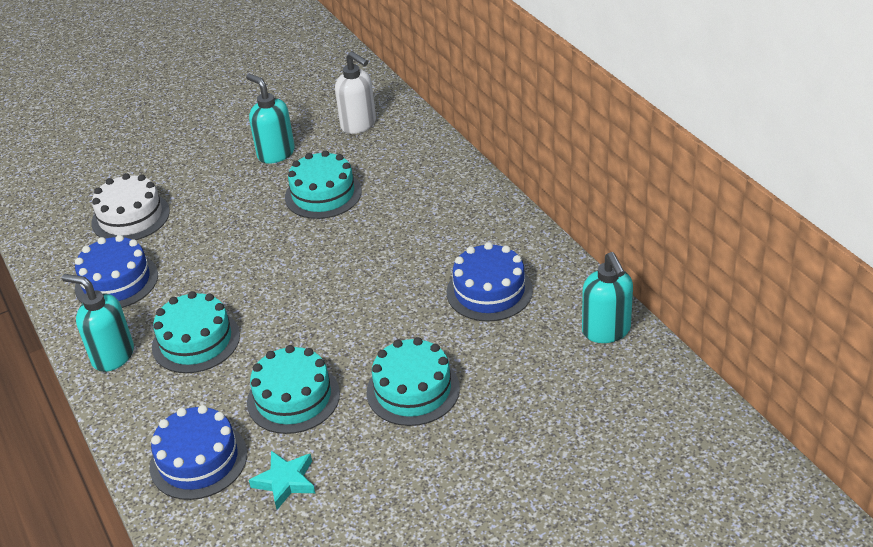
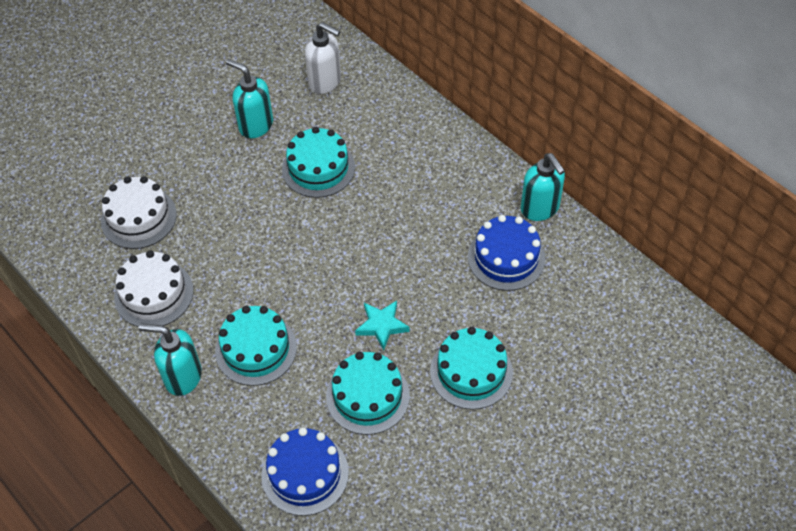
camera: 15 degrees left, 15 degrees up
(116, 281) = (154, 294): blue cake -> white cake
(285, 482) = (390, 482): turquoise star -> turquoise star (382, 326)
(606, 331) = (619, 286): turquoise soap dispenser -> turquoise soap dispenser (540, 208)

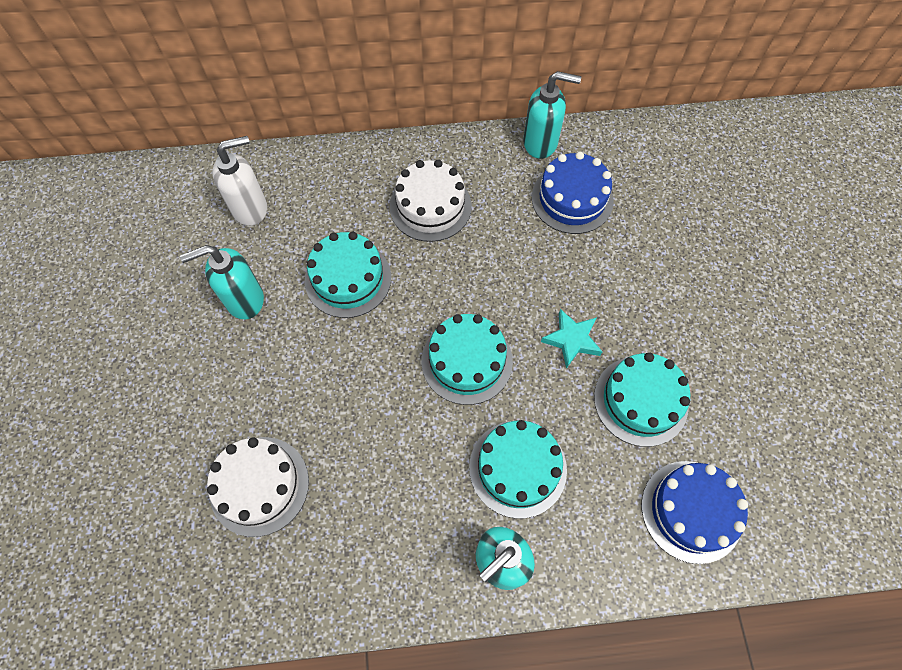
camera: 55 degrees left, 10 degrees up
(154, 294) = (372, 529): white cake -> white cake (430, 206)
(471, 372) = (671, 300): turquoise cake -> turquoise cake (467, 361)

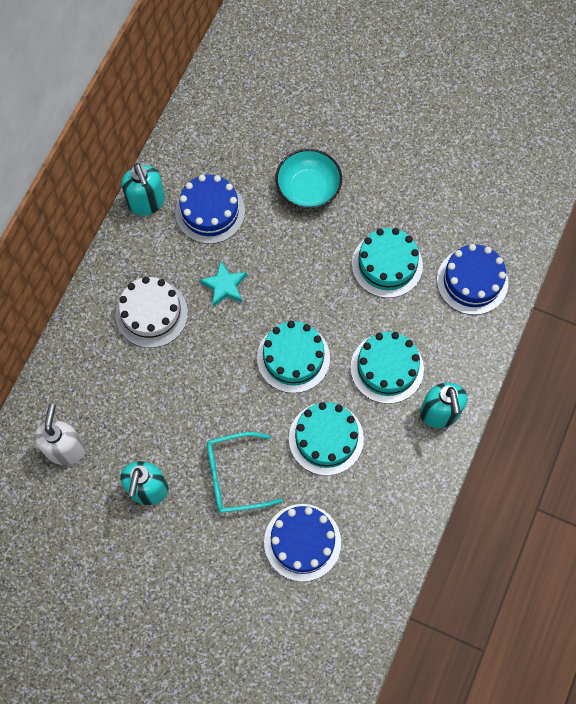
camera: 60 degrees left, 5 degrees up
(259, 485) = (302, 542): white cake -> blue cake
(300, 373) = (234, 476): none -> turquoise glasses
(348, 278) = (177, 405): turquoise cake -> turquoise cake (326, 438)
(541, 143) = (147, 203): turquoise soap dispenser -> turquoise soap dispenser turned 120 degrees clockwise
(572, 340) = (319, 280): turquoise star -> turquoise star (224, 286)
(666, 273) = (308, 188): none -> turquoise bowl

